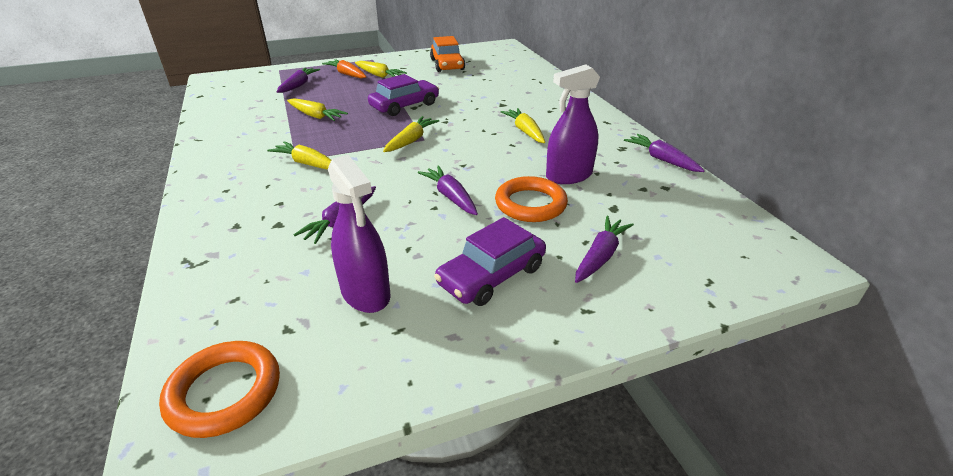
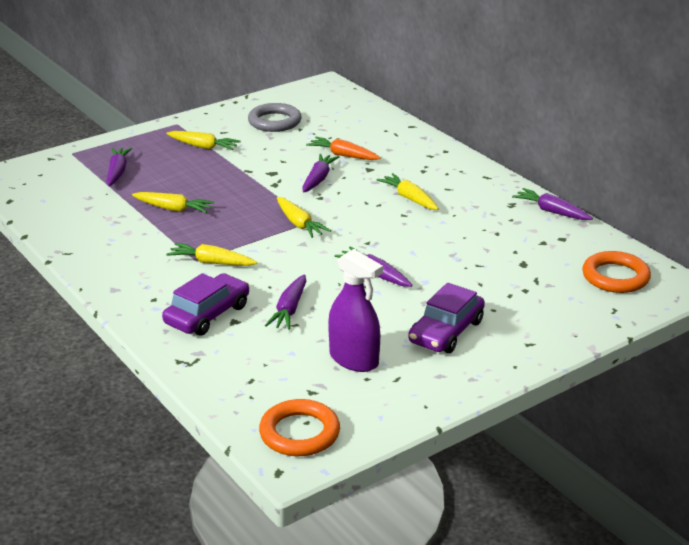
camera: 15 degrees left, 5 degrees down
(347, 74) = (163, 150): orange carrot -> orange carrot (343, 155)
(405, 106) = (263, 184): purple car -> purple car (207, 314)
(411, 140) = (299, 224): yellow carrot -> yellow carrot turned 135 degrees clockwise
(447, 65) = (274, 122): orange car -> grey ring
(530, 204) = (450, 270): orange ring -> orange ring (615, 277)
(569, 176) = (472, 239): purple spray bottle -> none
(600, 256) = (526, 304): purple carrot -> purple carrot (318, 179)

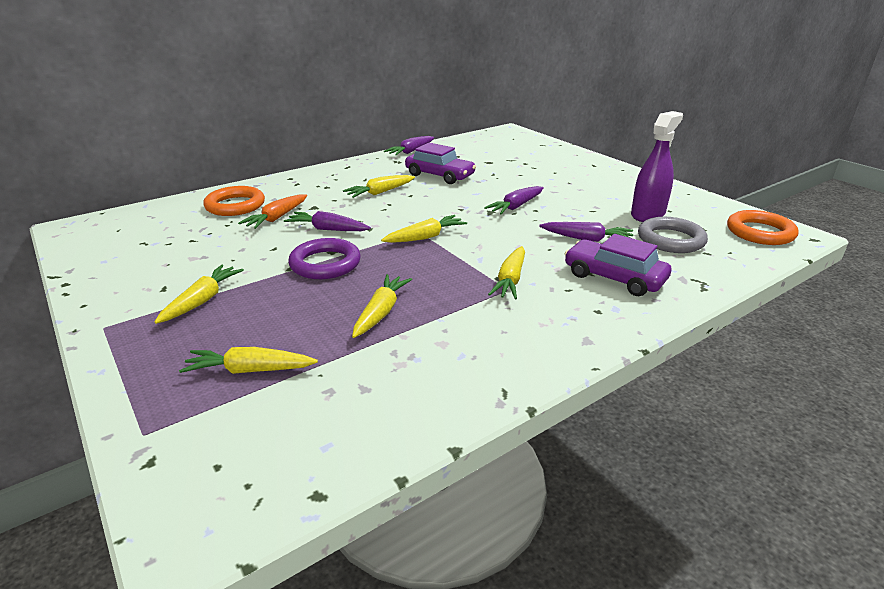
camera: 90 degrees left, 0 degrees up
(117, 172) = (250, 370): purple carrot -> yellow carrot
(252, 183) = (325, 264): none -> purple ring
(274, 122) = (159, 255): grey ring -> grey ring (670, 240)
(446, 331) = (591, 185): purple car -> purple car (439, 175)
(615, 277) = (502, 142): orange ring -> orange ring (235, 205)

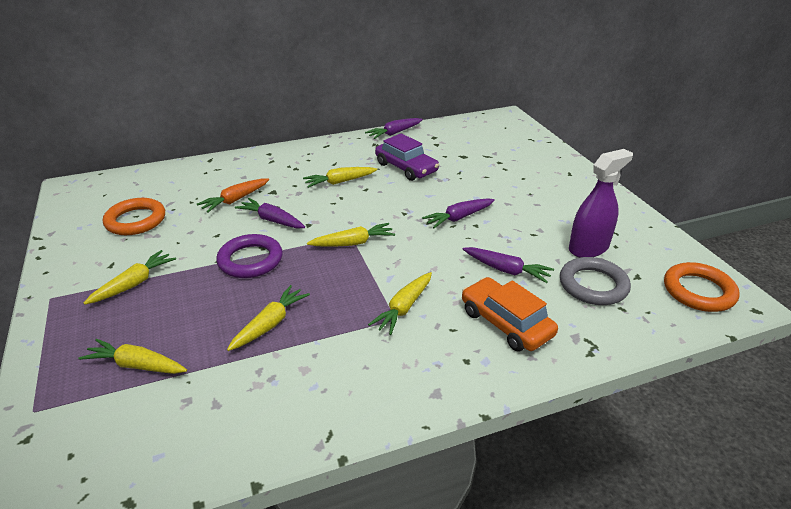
camera: 15 degrees right, 5 degrees up
(235, 205) = (208, 180): orange ring -> orange ring (136, 220)
(614, 277) = (506, 323): purple car -> orange car

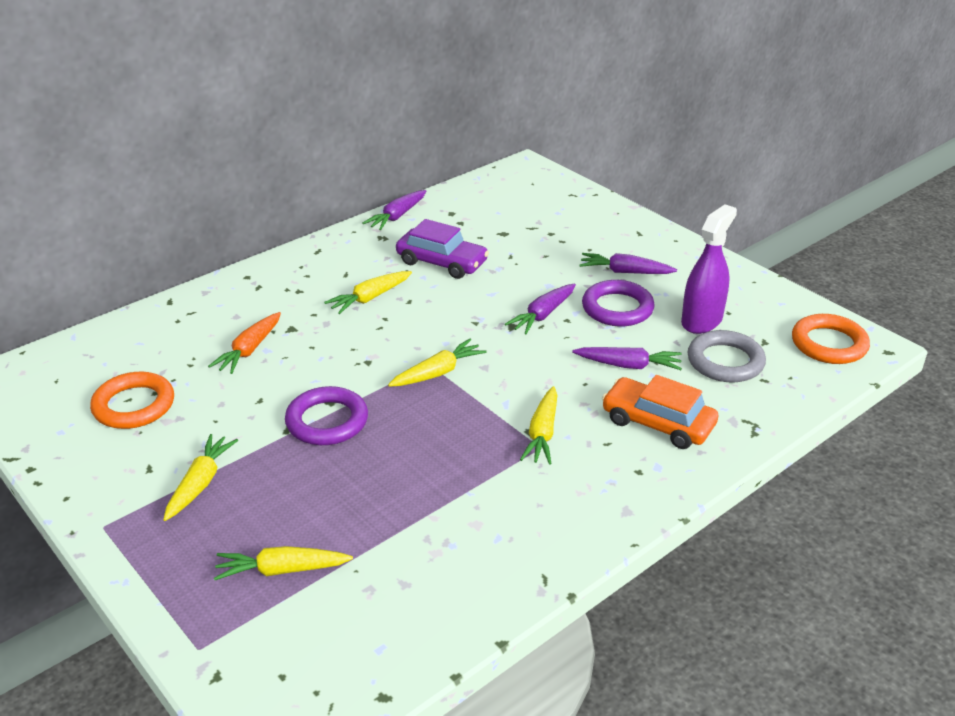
camera: 20 degrees left, 0 degrees up
(270, 324) = (404, 487): yellow carrot -> none
(272, 220) = (317, 366): purple carrot -> purple carrot (625, 272)
(521, 224) = (617, 308): none -> purple ring

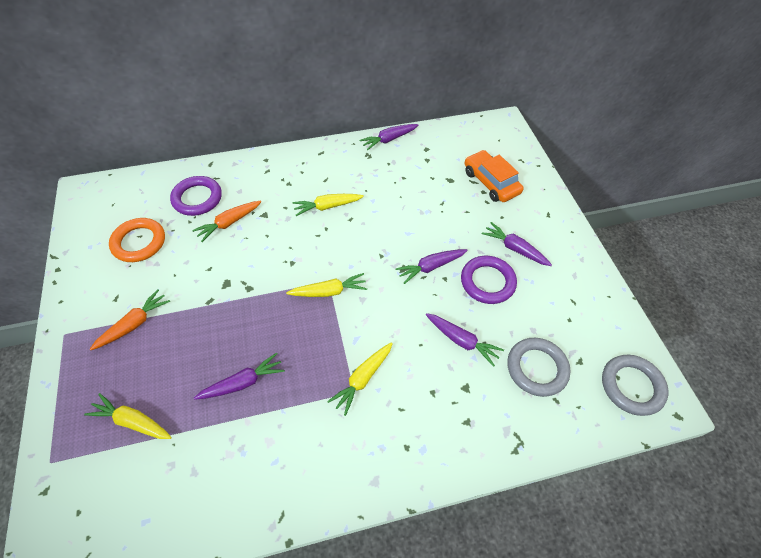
camera: 25 degrees right, 20 degrees up
(200, 483) = (134, 324): yellow carrot -> orange carrot
(327, 421) = (236, 304): purple ring -> purple ring (197, 198)
(398, 486) = (243, 382): none -> purple carrot
(442, 262) = (392, 192): purple car -> none
(658, 423) = (449, 407): orange car -> orange car (491, 182)
(701, 320) = (543, 319): purple spray bottle -> none
(829, 344) = (631, 386): orange ring -> grey ring

